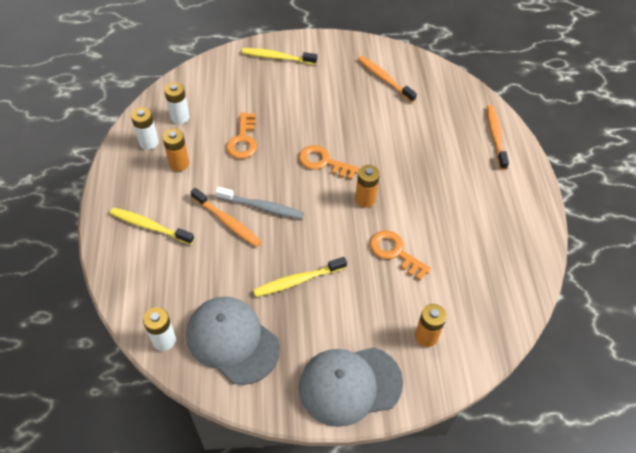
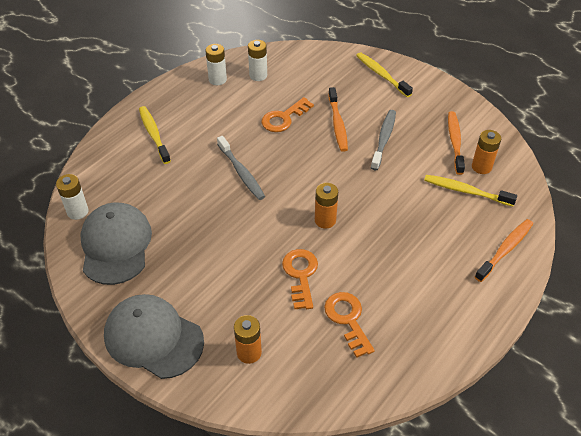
camera: 45 degrees right, 5 degrees down
(179, 164) = (220, 106): orange battery -> orange battery (481, 167)
(227, 221) = (206, 165): orange toothbrush -> orange toothbrush (337, 124)
(298, 280) = (205, 240): yellow toothbrush -> yellow toothbrush (466, 191)
(323, 162) = (325, 172): orange key -> orange key (348, 320)
(335, 109) = (383, 139): none -> grey toothbrush

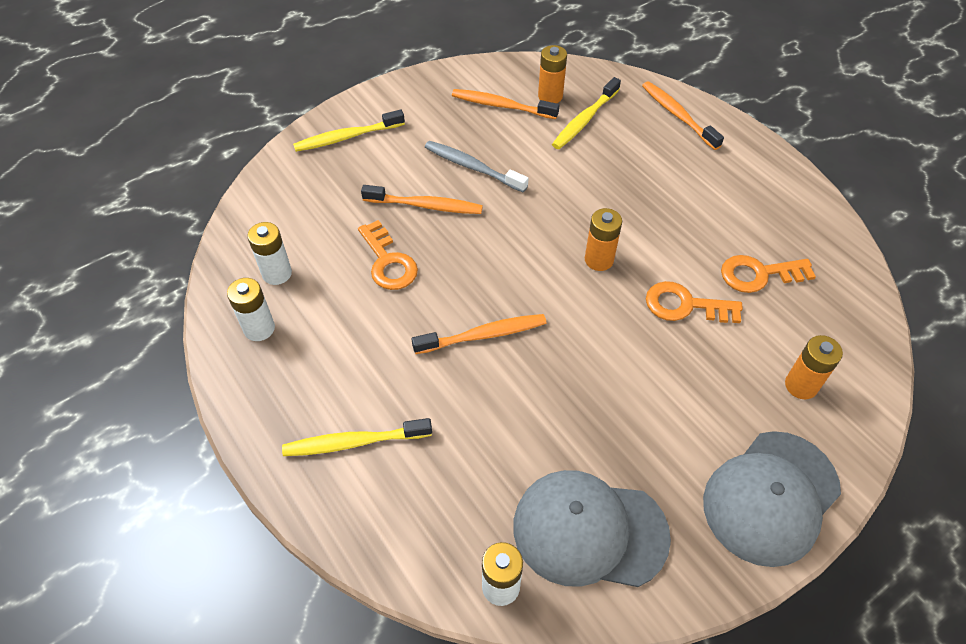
camera: 75 degrees left, 5 degrees up
(241, 172) = (483, 335): grey toothbrush -> orange toothbrush

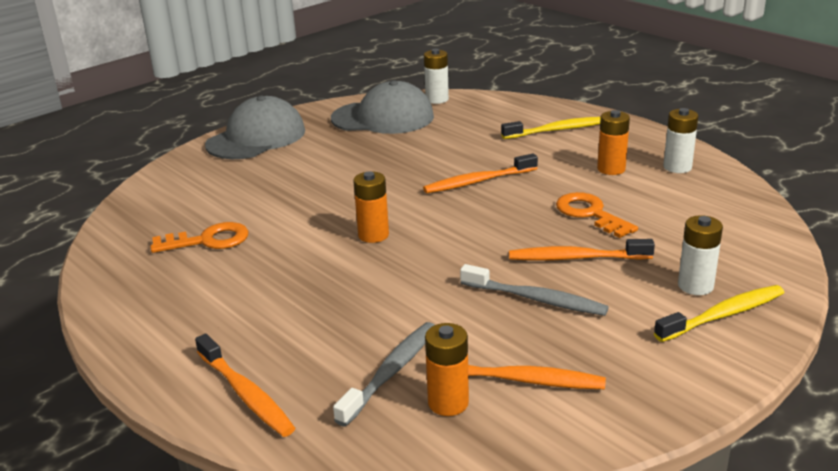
camera: 175 degrees right, 25 degrees down
(277, 273) = (694, 197): white battery -> white battery (695, 286)
(585, 120) = (391, 372): yellow toothbrush -> grey toothbrush
(685, 305) = (291, 214): orange key -> none
(801, 385) = (206, 182): orange battery -> orange battery (611, 169)

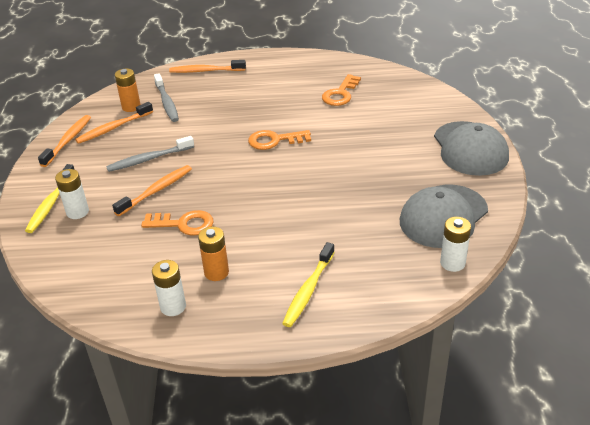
camera: 130 degrees right, 10 degrees up
(373, 235) = (275, 140): orange battery -> orange key
(478, 181) = (282, 205): orange toothbrush -> orange toothbrush (68, 141)

